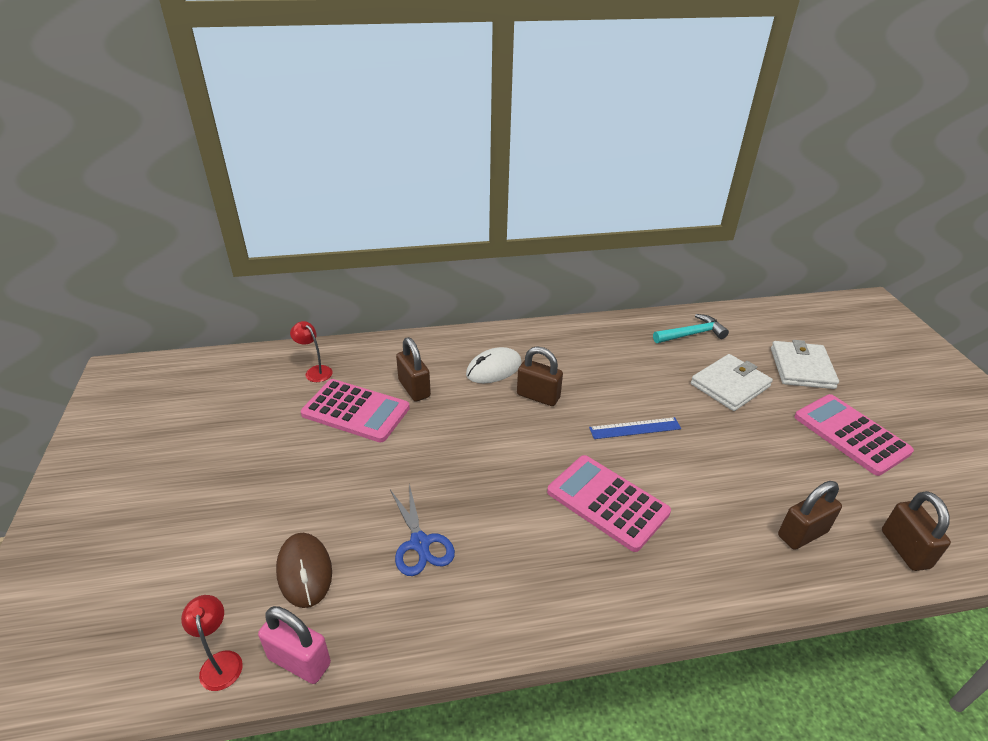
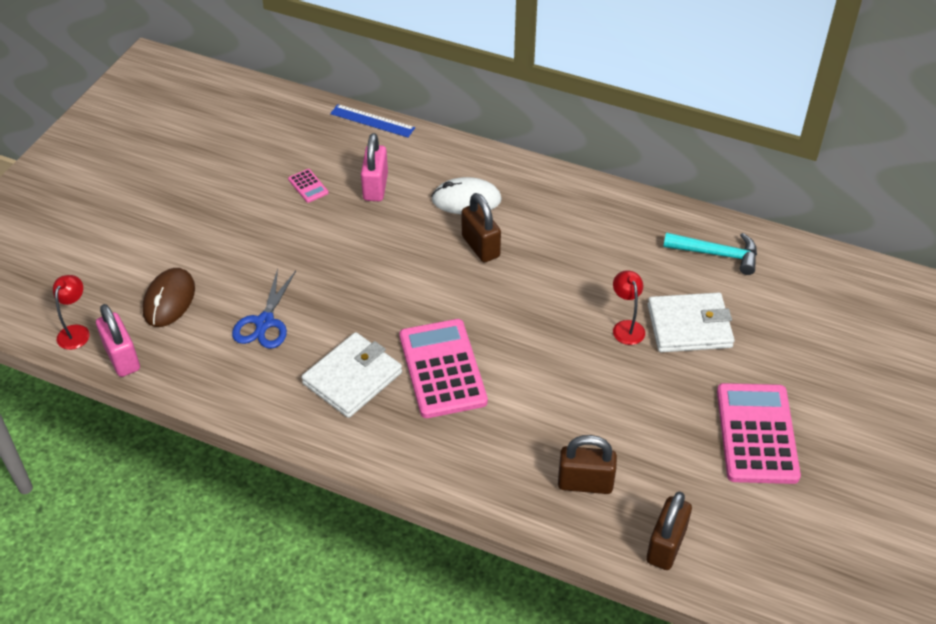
camera: 35 degrees right, 10 degrees up
(315, 371) = (305, 131): red lamp -> red lamp (626, 327)
(356, 411) = (308, 186): pink calculator -> pink calculator, size x0.42
(414, 388) = (375, 187): brown padlock -> pink padlock
(635, 428) = (539, 320): blue ruler -> blue ruler (372, 121)
(802, 368) = (797, 347): white wallet -> white wallet (352, 378)

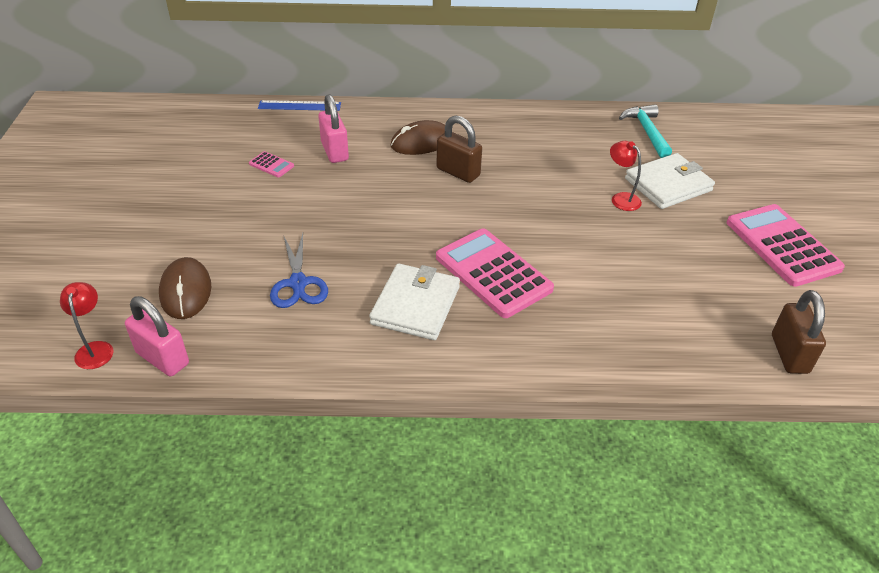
camera: 25 degrees left, 5 degrees down
(466, 200) = (421, 142): white mouse -> brown mouse
(585, 483) = (684, 326): brown padlock -> none
(716, 254) = (647, 132): turquoise hammer -> turquoise hammer turned 90 degrees counterclockwise

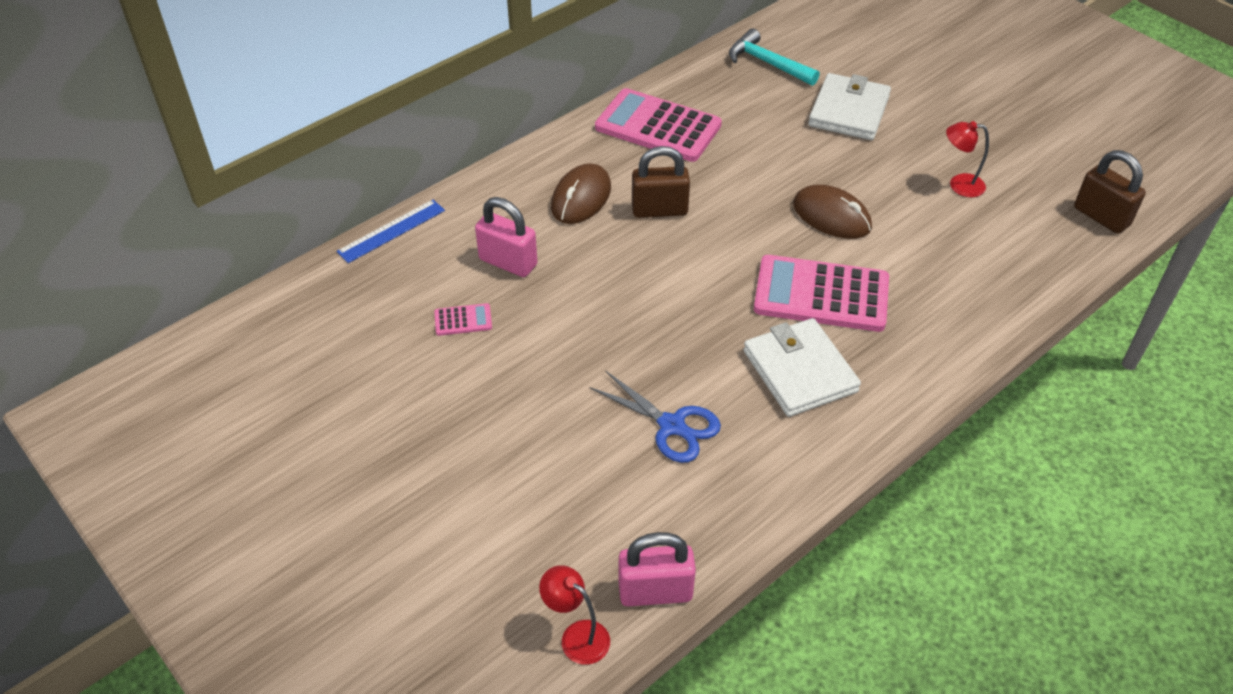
camera: 40 degrees left, 5 degrees up
(186, 291) = (578, 513): brown mouse -> brown mouse (831, 216)
(621, 198) = (829, 149): red lamp -> red lamp (959, 185)
(782, 245) = (994, 119): pink calculator -> pink calculator (658, 127)

